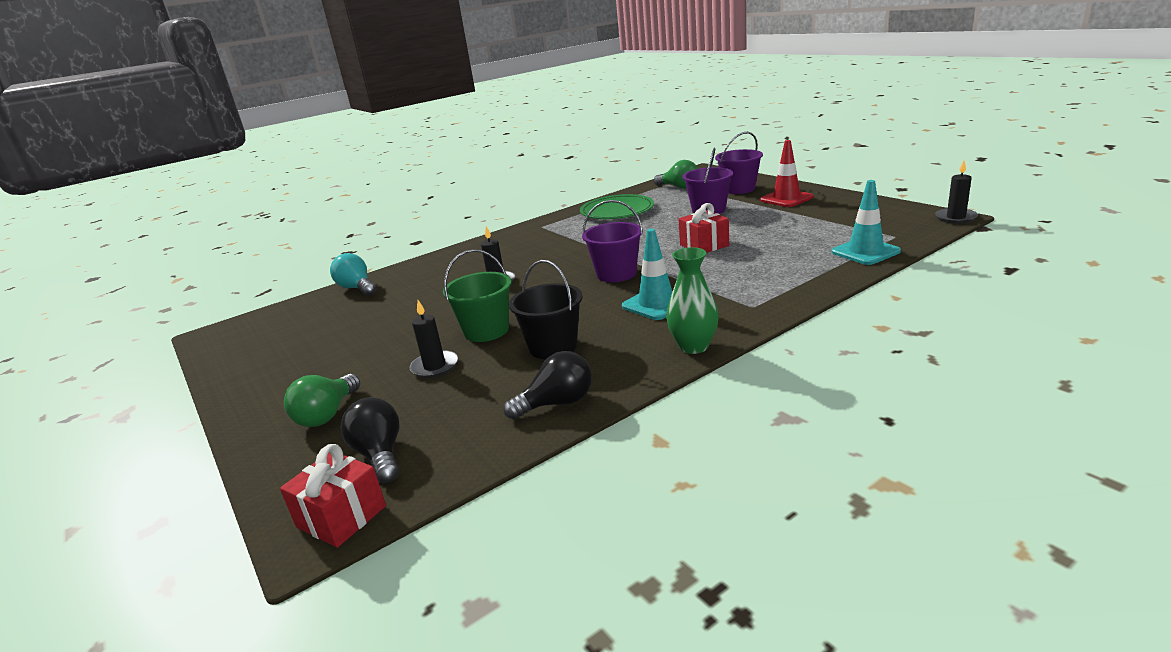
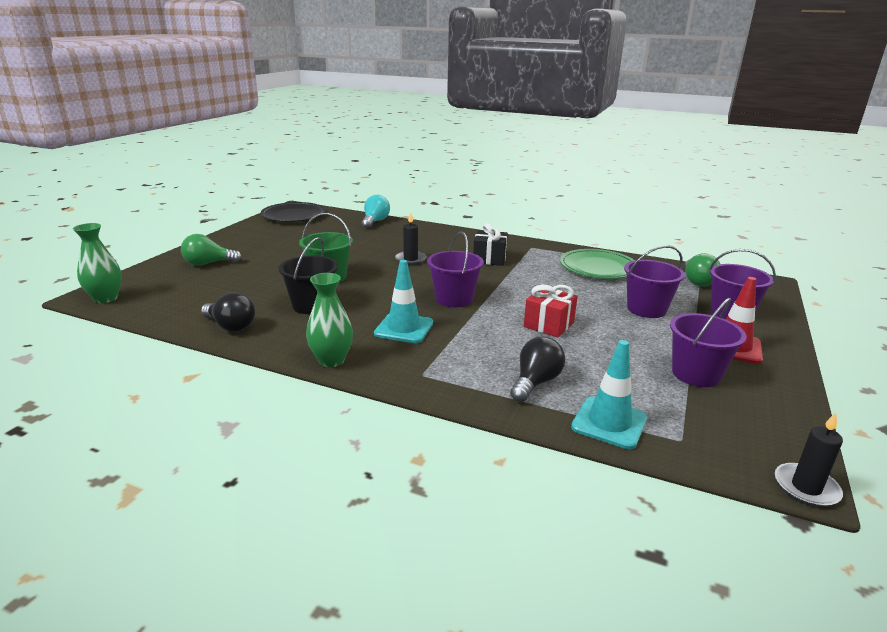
camera: 55 degrees right, 0 degrees up
(242, 338) = (293, 215): none -> black plate
(341, 516) = (106, 298): red gift -> green vase
(380, 454) = (166, 290): black light bulb -> black light bulb (535, 382)
(435, 366) = (272, 275): black candle -> none
(545, 247) = (489, 259): none -> black gift
(816, 215) = (696, 374): none -> purple bucket

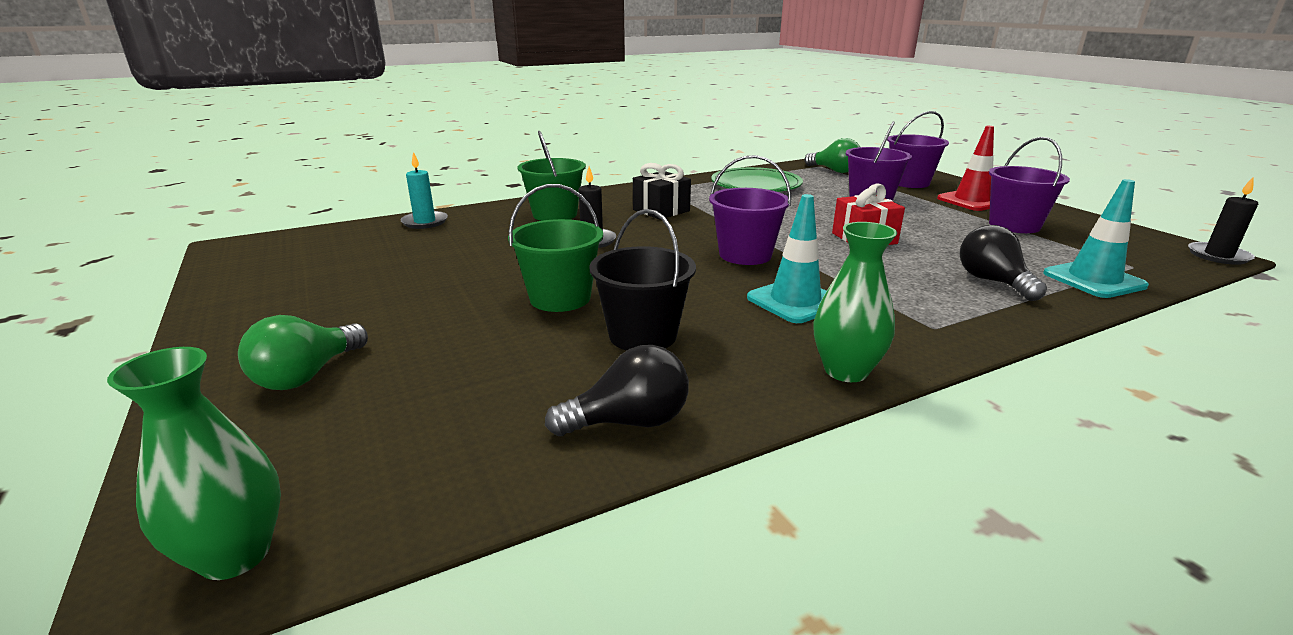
camera: 50 degrees left, 0 degrees up
(293, 215) = (265, 256): black plate -> none
(375, 222) = (425, 222): turquoise light bulb -> turquoise candle
(434, 240) = (555, 214): none -> green bucket

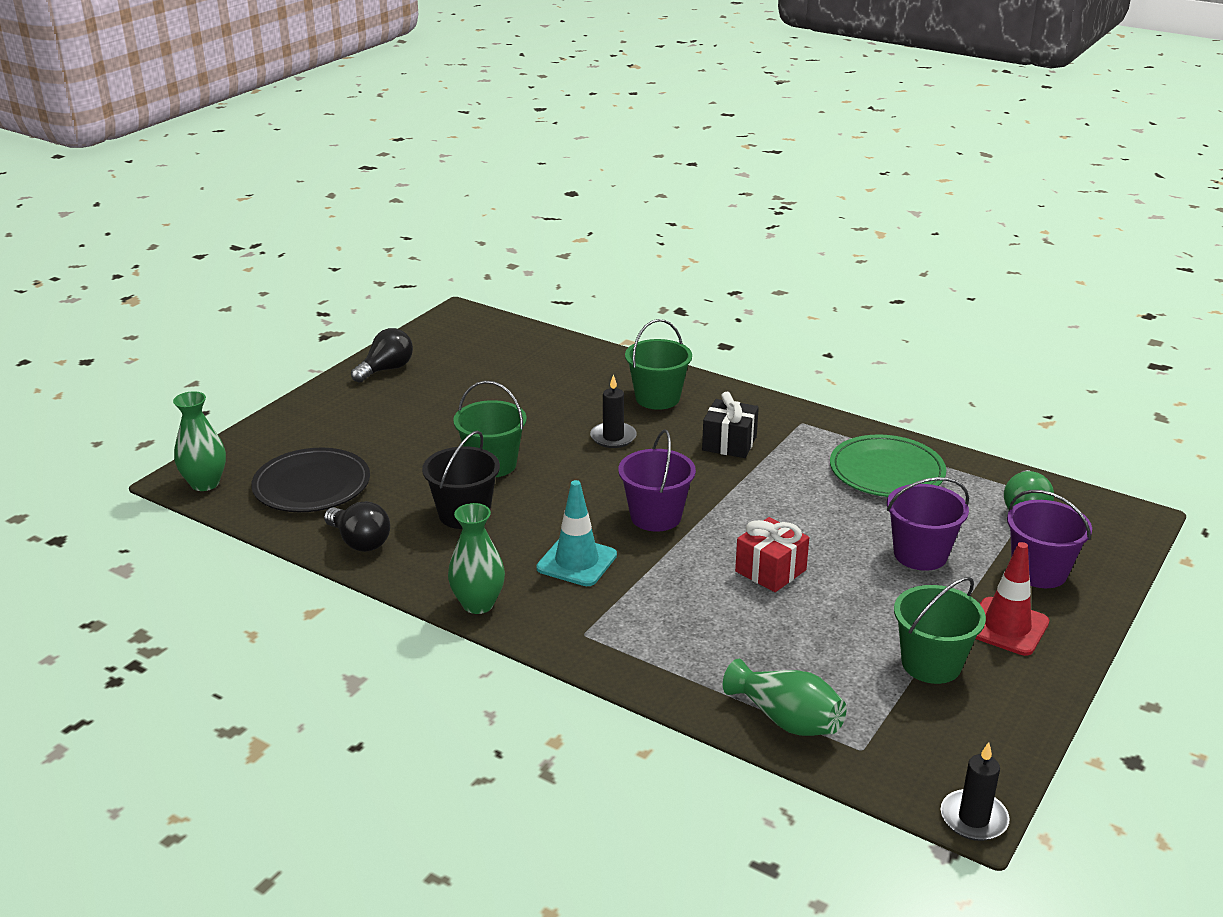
camera: 60 degrees right, 5 degrees up
(307, 375) = (332, 428): green light bulb -> none
(425, 222) = (577, 353): turquoise candle -> none
(427, 428) = (312, 485): none -> black plate
(993, 282) = (719, 657): black light bulb -> black light bulb (386, 369)
(1014, 225) = (931, 664): purple bucket -> green bucket
(1093, 280) = (786, 719): turquoise traffic cone -> green vase

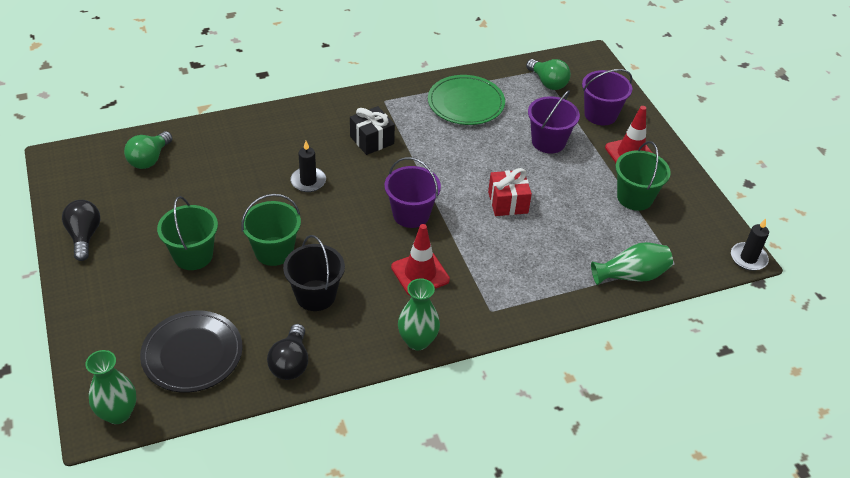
camera: 55 degrees left, 15 degrees up
(359, 542) = (290, 363): black light bulb -> black light bulb turned 105 degrees clockwise
(520, 350) = (149, 159): none -> green light bulb
(576, 562) = (420, 273): turquoise traffic cone -> red traffic cone
(657, 398) = (288, 137): green bucket -> green bucket (193, 255)

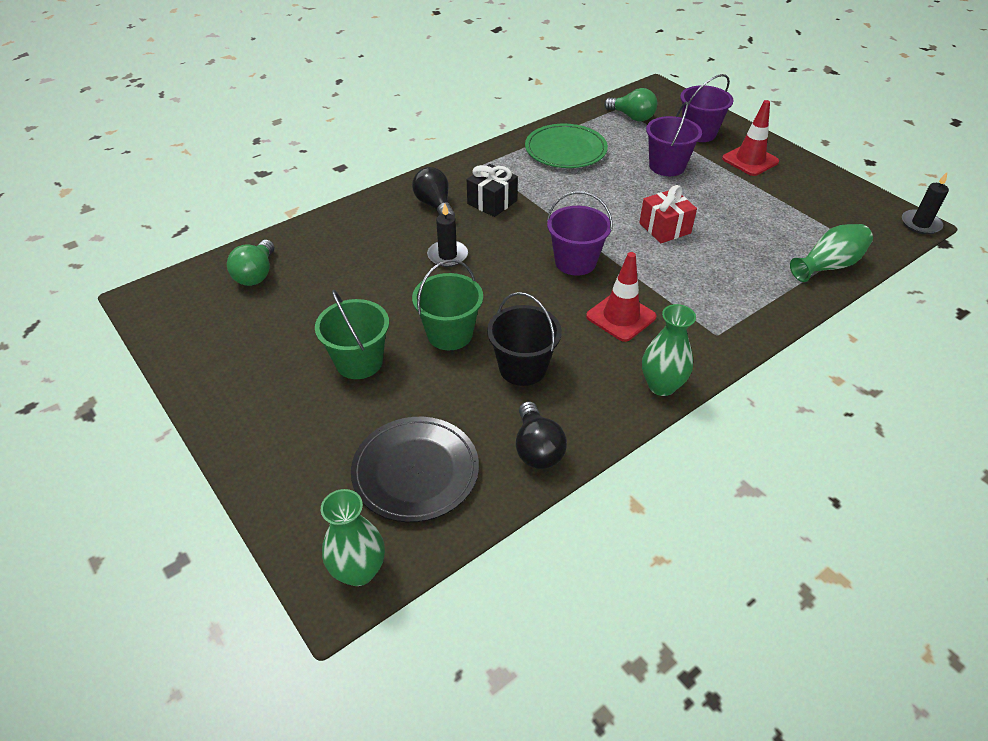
camera: 15 degrees left, 0 degrees up
(84, 236) = (216, 374): black light bulb -> black light bulb (435, 205)
(634, 197) = (780, 196): green bucket -> none

